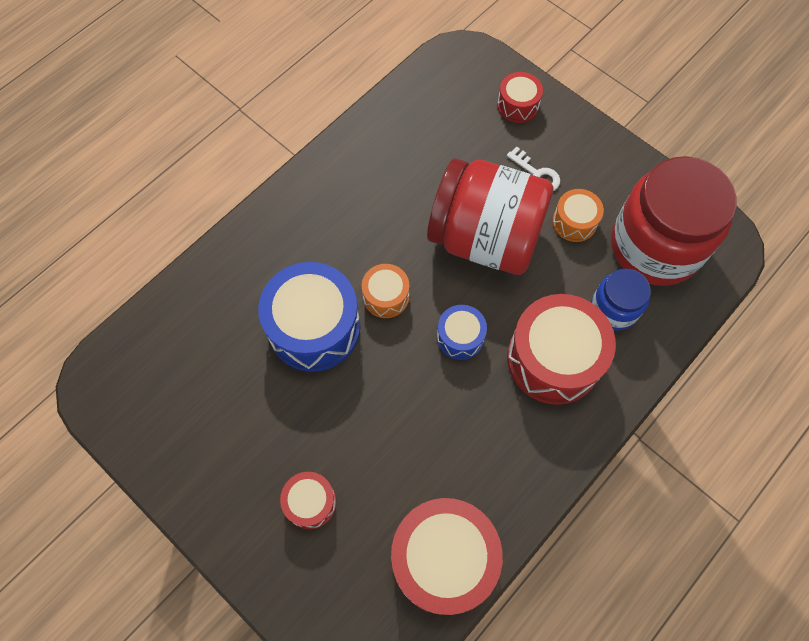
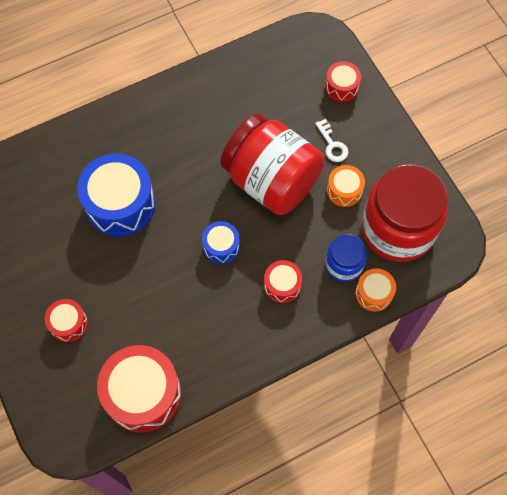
camera: 20 degrees right, 0 degrees up
(386, 296) = (180, 199): orange drum -> orange drum (374, 293)
(553, 359) = (282, 285): red drum -> red drum, size x0.51

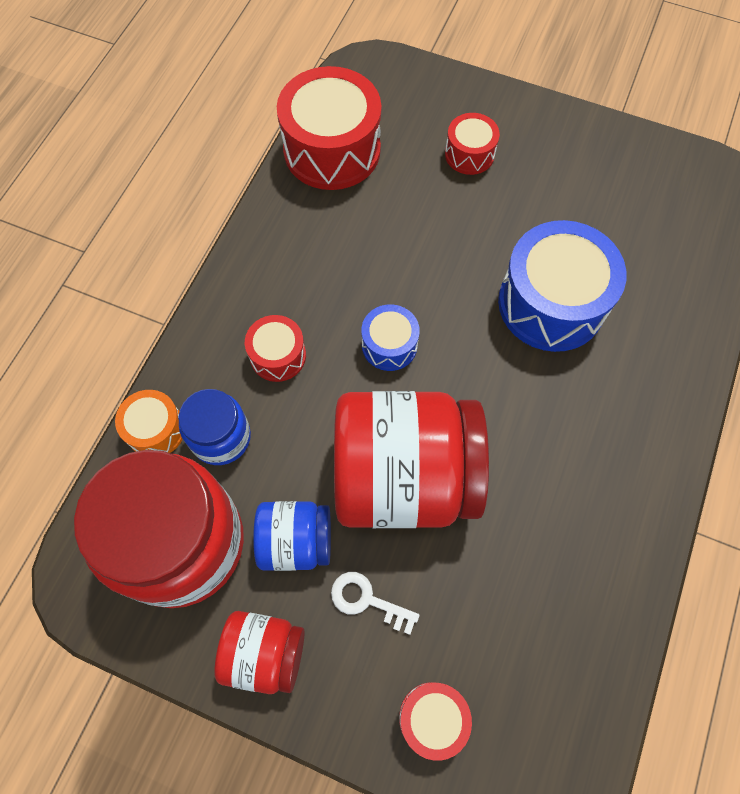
camera: 140 degrees right, 0 degrees up
(344, 190) = (296, 541): orange drum -> blue jar
(392, 157) = (265, 654): none -> red jar

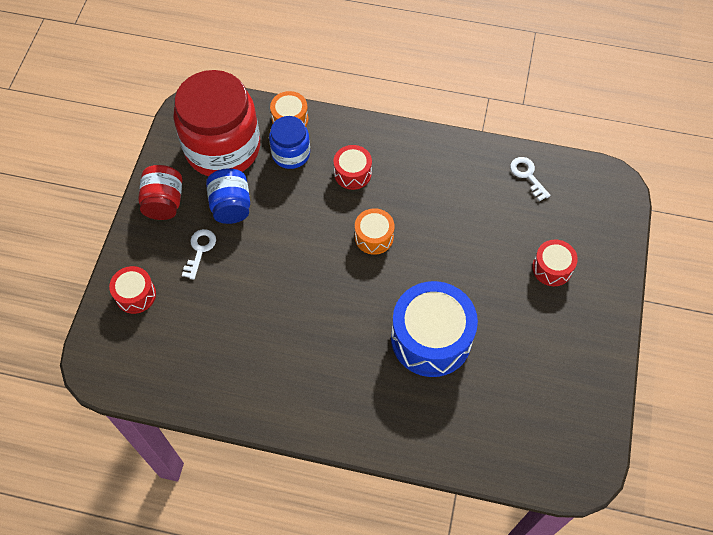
camera: 80 degrees right, 5 degrees down
(332, 150) = (527, 175): red drum -> white key
(389, 345) = (374, 237): blue drum -> orange drum
(404, 476) = (281, 259): red jar -> none

